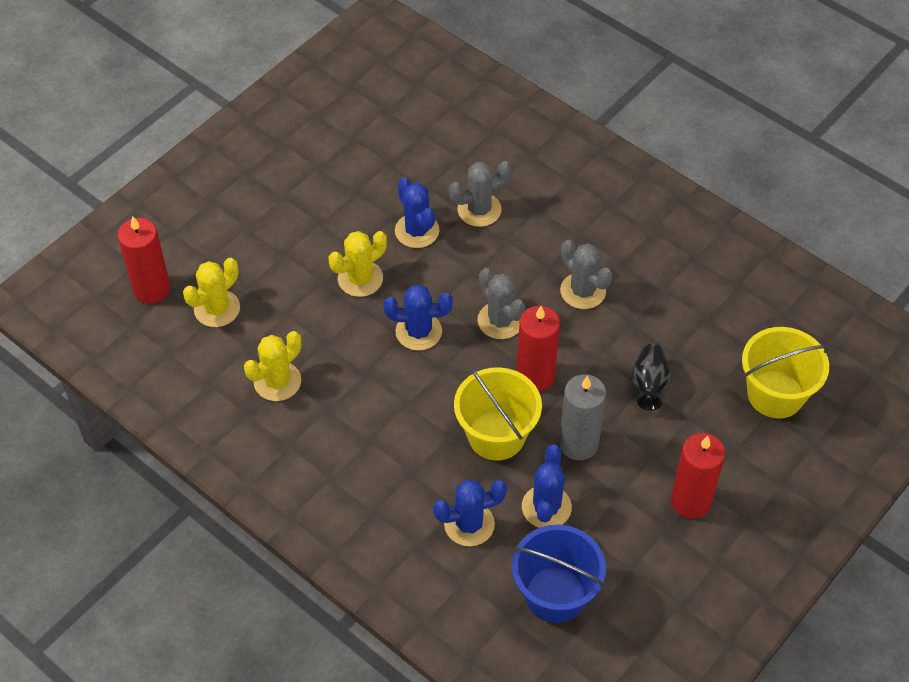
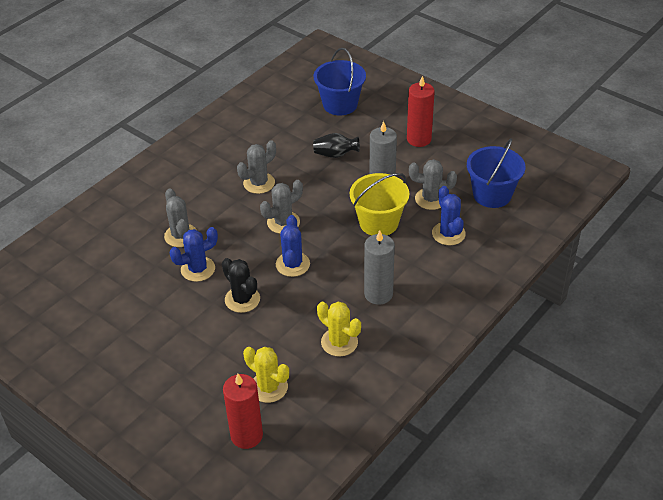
camera: 90 degrees left, 10 degrees down
(356, 428) = (378, 294): none -> grey candle
(360, 279) = (242, 299): yellow cactus -> black cactus
(535, 376) = (330, 205): red candle -> none
(546, 507) = (431, 199): blue cactus -> grey cactus
(775, 394) = (340, 104): yellow bucket -> blue bucket

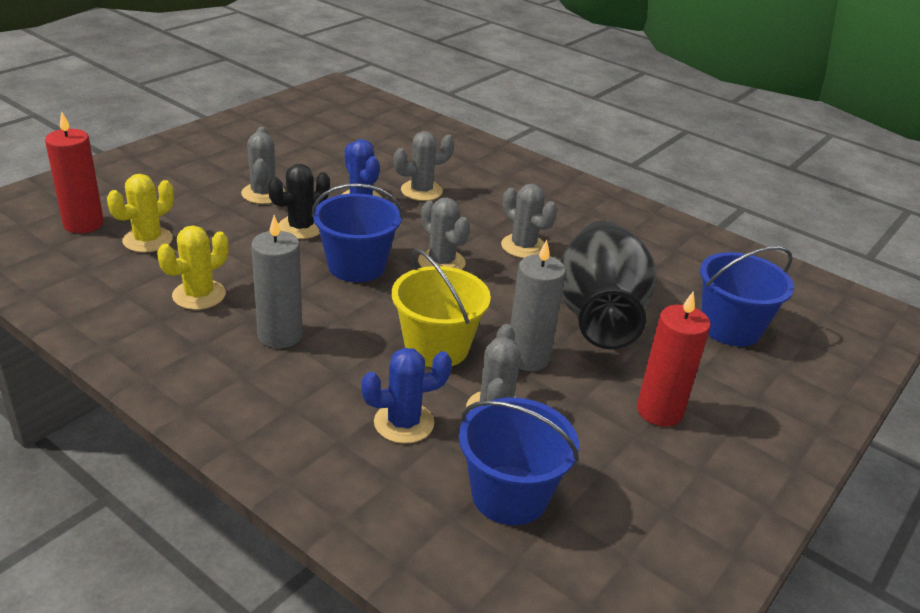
camera: 85 degrees right, 10 degrees down
(189, 329) = (263, 193): none -> grey cactus
(292, 264) = (356, 266): blue cactus -> blue bucket
(335, 154) = (598, 315): black vase -> black vase, size x2.35

